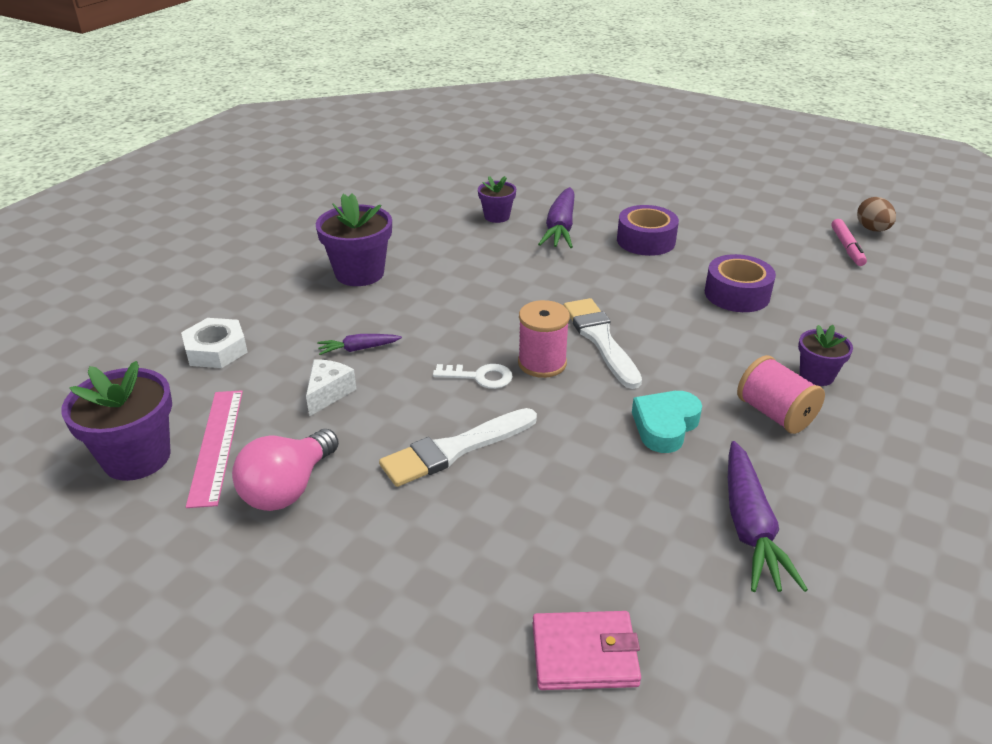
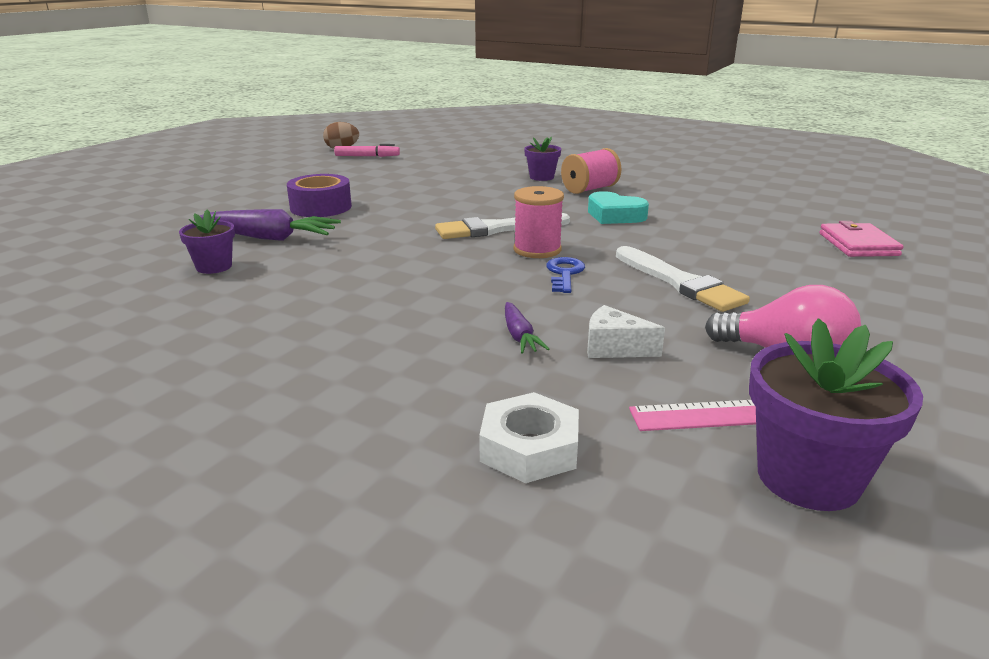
camera: 90 degrees left, 10 degrees down
(359, 273) = (326, 347): purple flower pot -> none
(480, 377) = (564, 273): white key -> blue key
(737, 294) = (429, 187): purple tape -> none
(749, 526) = (709, 202): purple carrot -> none

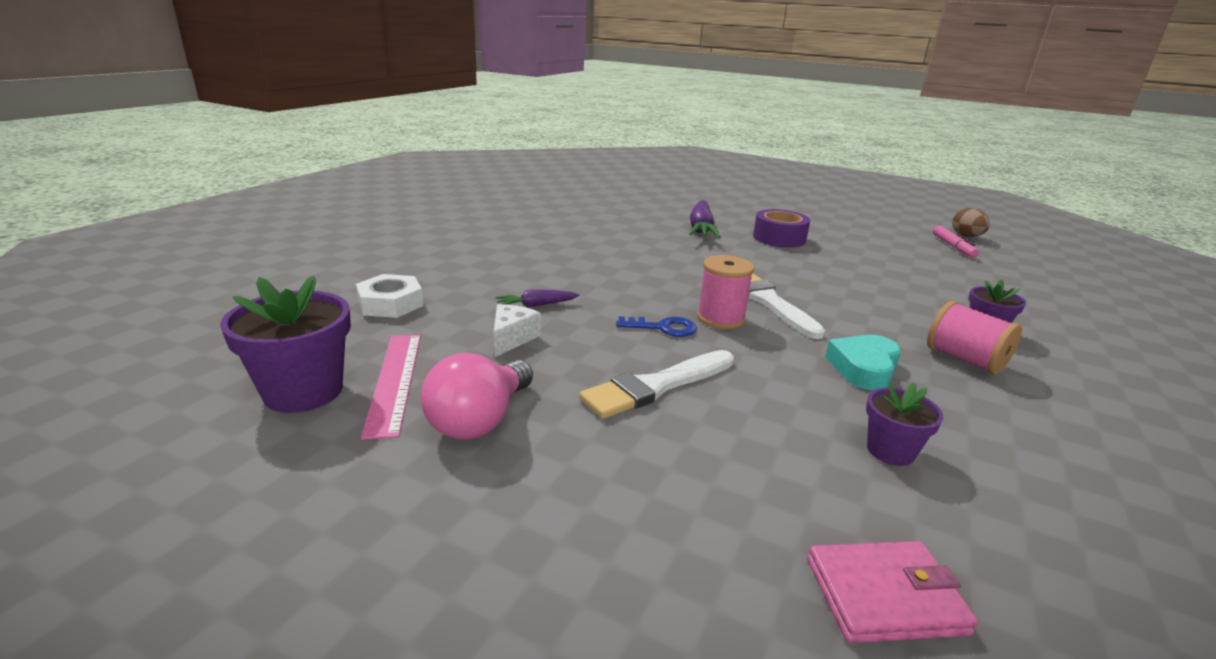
camera: 85 degrees right, 0 degrees up
(214, 267) = (642, 220): purple flower pot -> purple flower pot (890, 451)

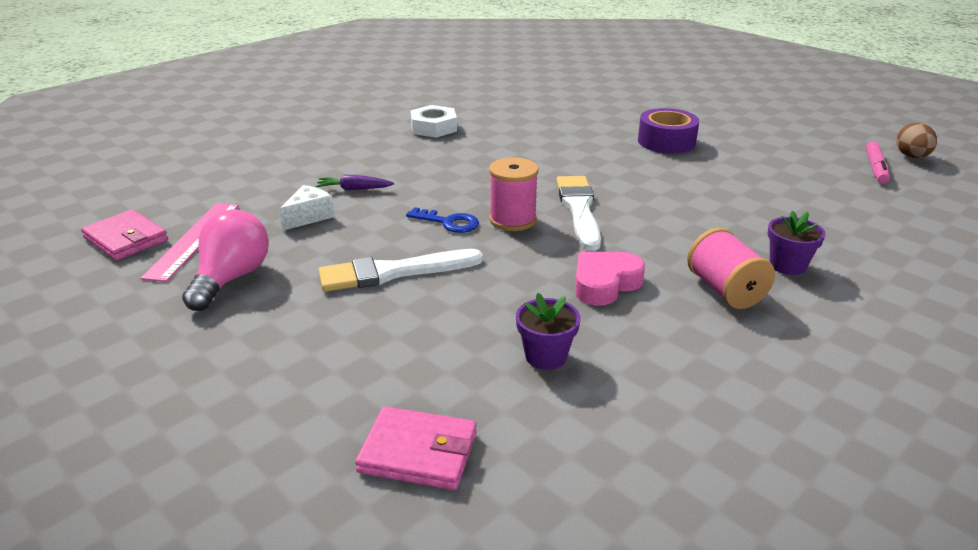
camera: 20 degrees right, 5 degrees up
(303, 391) = (126, 239): purple flower pot -> pink wallet
(390, 304) = (236, 175): white nut -> white nut (434, 128)
(479, 420) = (232, 278): pink light bulb -> pink light bulb turned 150 degrees clockwise
(701, 228) = (589, 124): purple carrot -> none
(863, 368) = (605, 284): turquoise heart -> pink heart

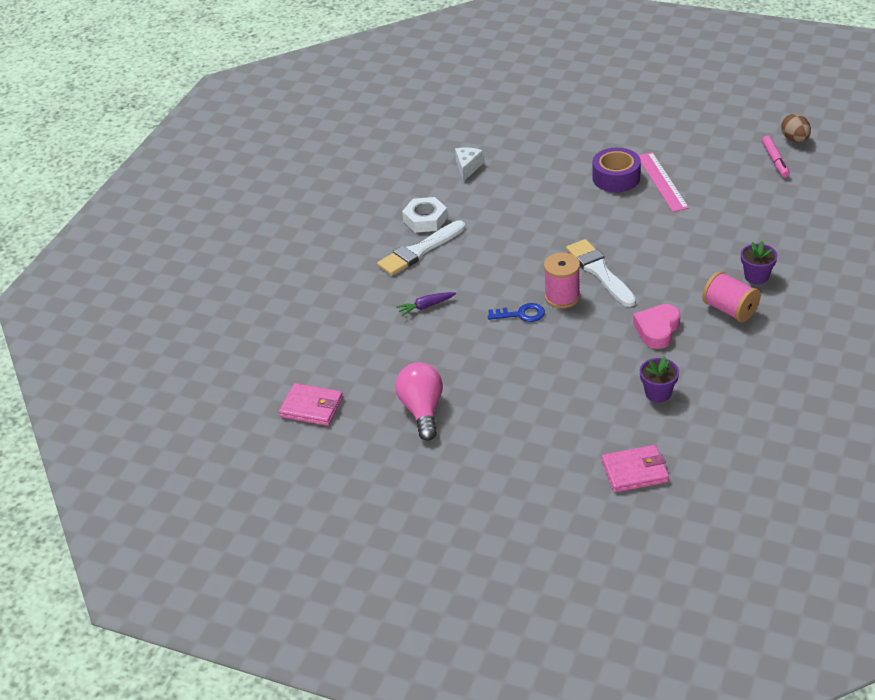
camera: 20 degrees left, 10 degrees up
(193, 240) = (360, 391): pink ruler -> pink ruler (662, 181)
(309, 217) = (419, 343): white cheese -> white cheese (467, 168)
(393, 272) = (521, 368): white brush -> white brush (419, 251)

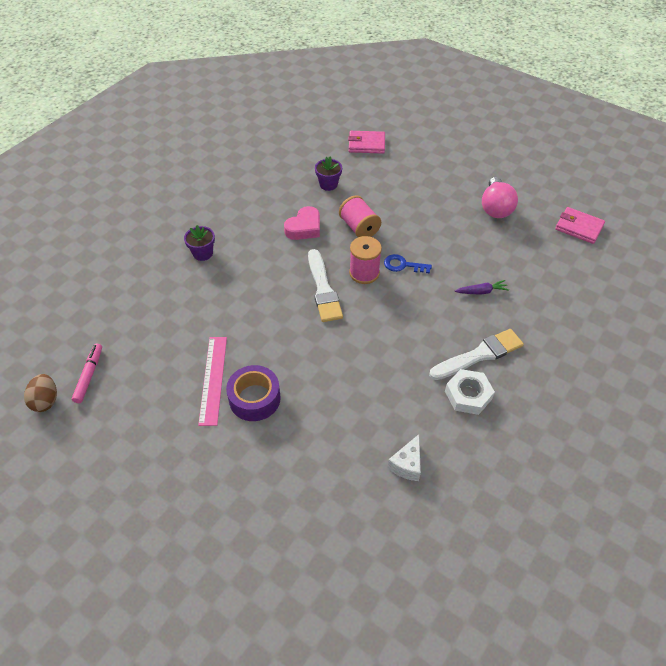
camera: 170 degrees left, 10 degrees up
(729, 310) = (242, 231): pink spool -> pink spool (359, 228)

